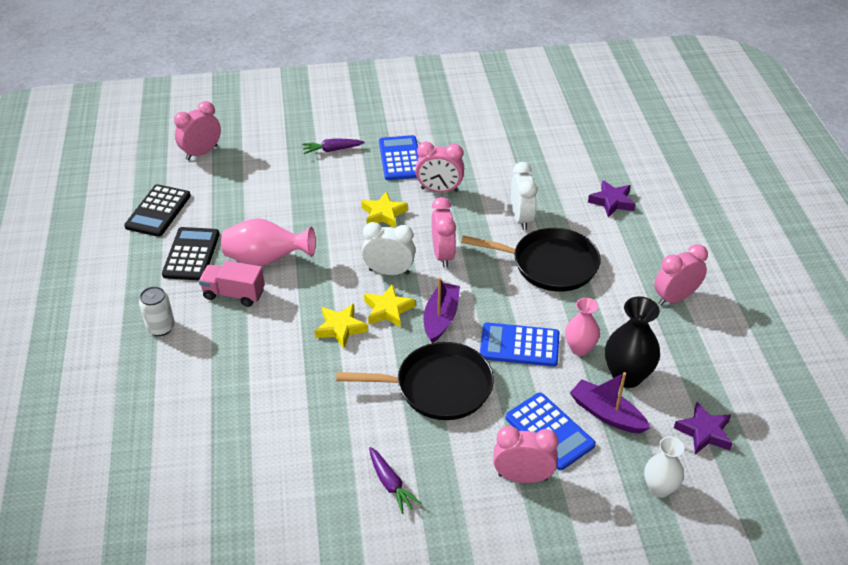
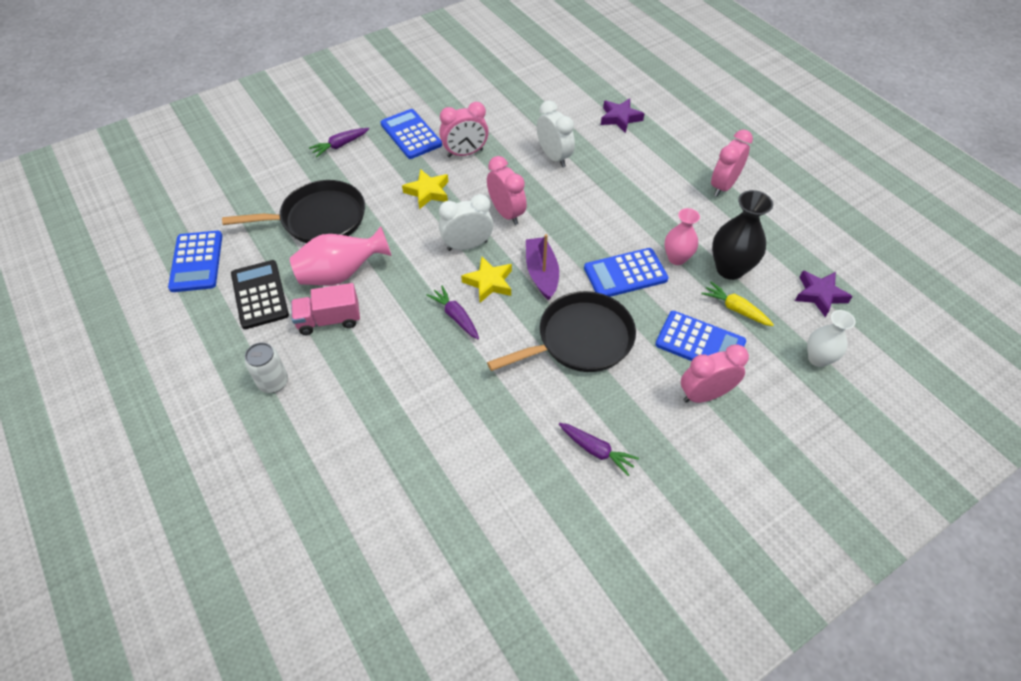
camera: 25 degrees left, 10 degrees up
(158, 211) = (196, 262): black calculator -> blue calculator
(201, 153) = (207, 187): pink clock -> none
(340, 328) = (455, 316): yellow star -> purple carrot
(550, 264) = (604, 191): black pan -> black pan (319, 219)
(606, 414) = (735, 309): purple boat -> yellow carrot

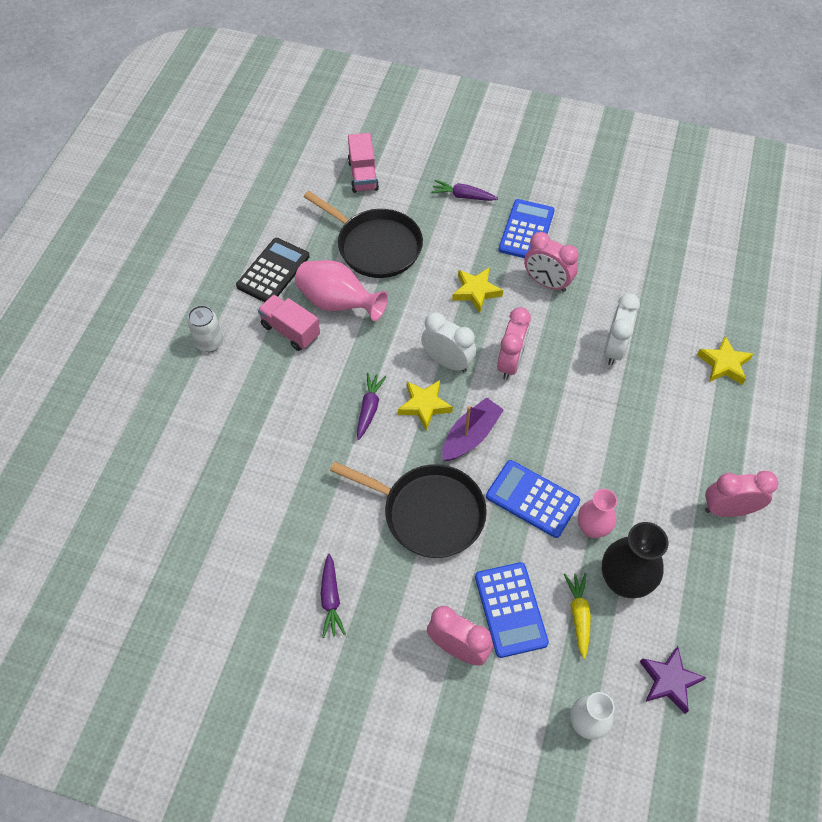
camera: 50 degrees right, 5 degrees up
(196, 262) = (266, 211): blue calculator -> none
(247, 184) = (363, 175): none -> pink truck
(620, 118) = (724, 364): purple star -> yellow star

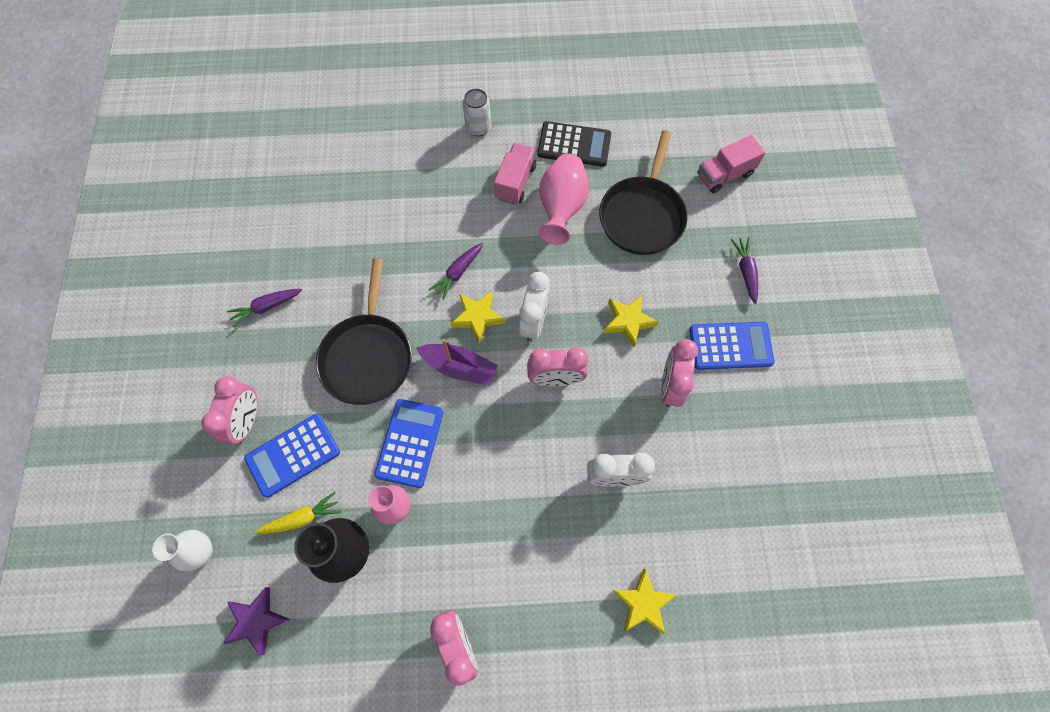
camera: 70 degrees right, 10 degrees up
(369, 408) = (458, 273): purple carrot -> purple carrot turned 135 degrees clockwise

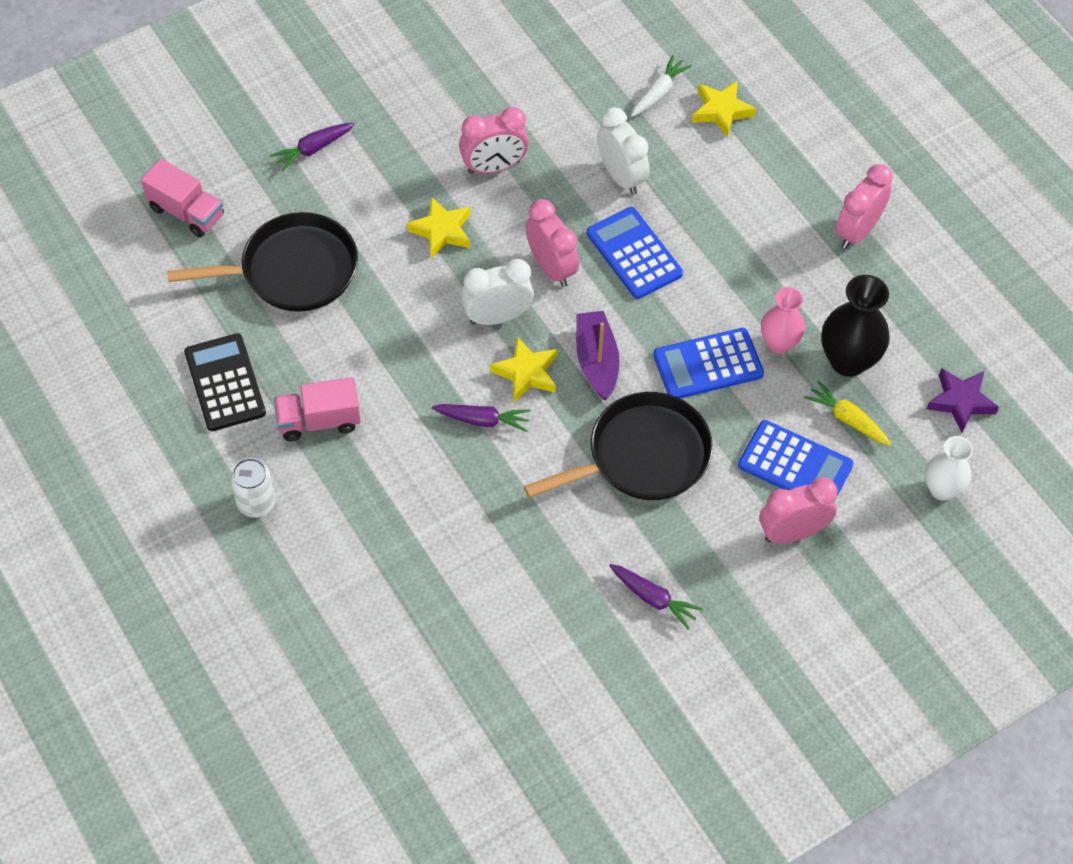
camera: 120 degrees left, 10 degrees down
(561, 208) = (330, 355): pink vase -> none
(688, 559) = (659, 92): none -> white carrot
(730, 346) = (415, 133): blue calculator -> blue calculator (634, 253)

